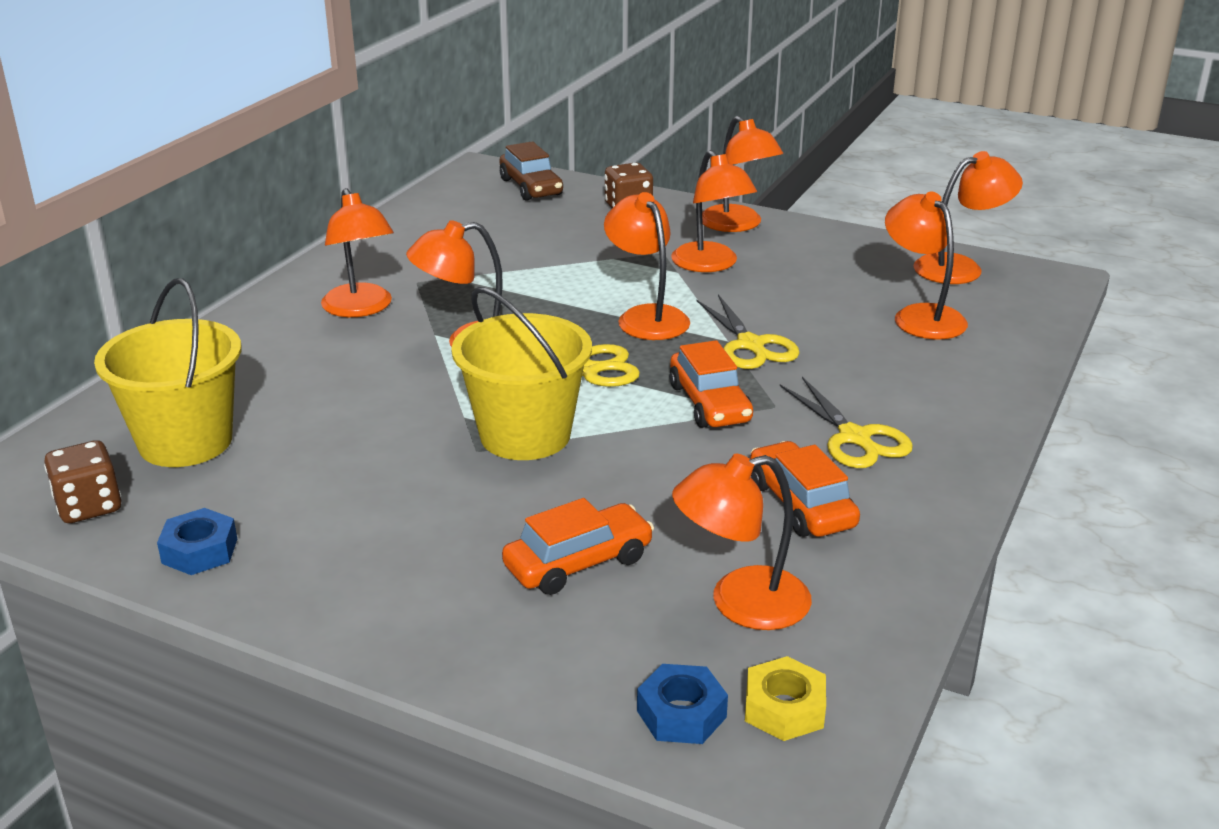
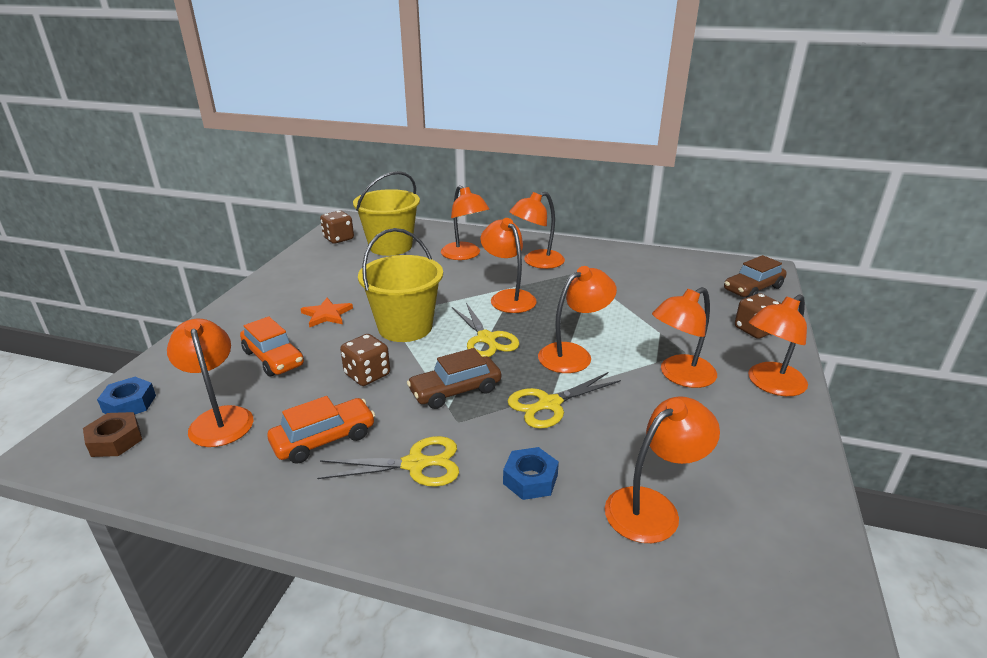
camera: 80 degrees right, 0 degrees up
(200, 551) = (302, 265): blue nut -> blue nut (530, 479)
(446, 512) = (327, 314): none -> orange star
(654, 471) = (367, 375): none -> brown dice
(709, 403) = (455, 390): orange car -> brown car
(784, 709) = (115, 440): yellow nut -> brown nut
(855, 438) = (416, 464): yellow scissors -> yellow scissors turned 150 degrees counterclockwise
(960, 267) = (793, 543): orange lamp -> orange lamp (464, 255)

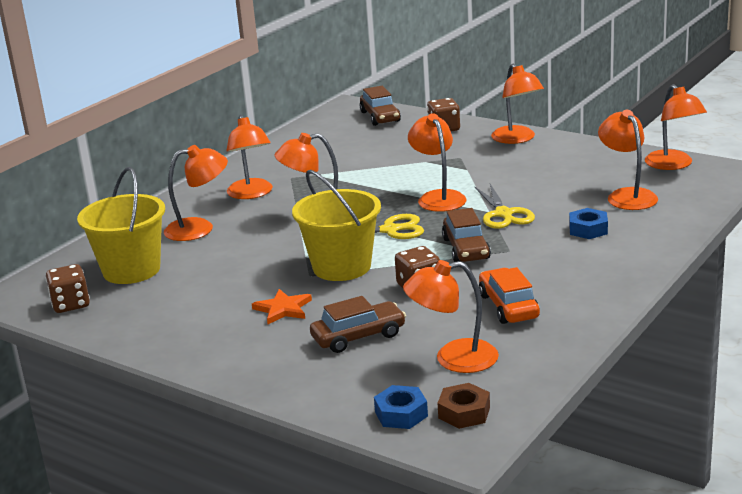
camera: 70 degrees left, 5 degrees down
(273, 358) = (358, 336): orange car -> brown car
(416, 464) = (556, 269): yellow scissors -> none
(679, 376) = (491, 164): orange lamp -> orange lamp (673, 165)

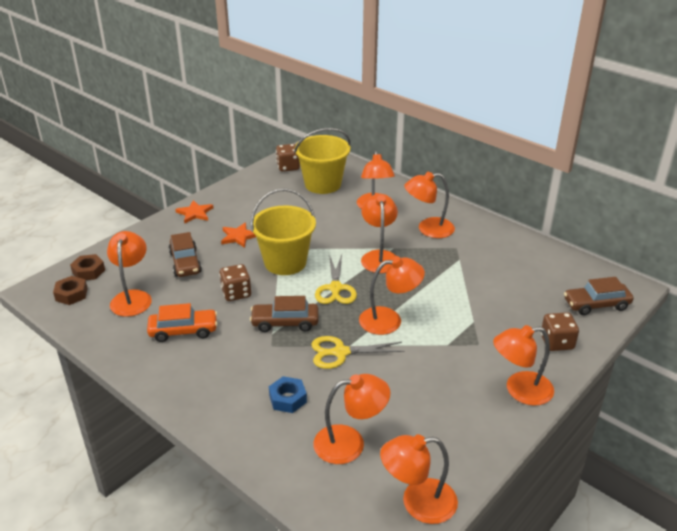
camera: 95 degrees right, 10 degrees up
(218, 357) = (195, 213): none -> orange star
(401, 414) = (88, 271): blue nut -> brown nut

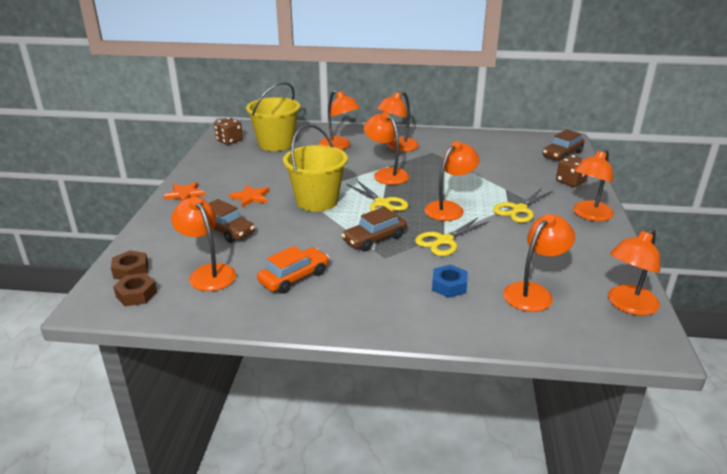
camera: 35 degrees left, 5 degrees down
(236, 293) = (304, 235): brown dice -> none
(454, 351) = (519, 210): none -> yellow scissors

